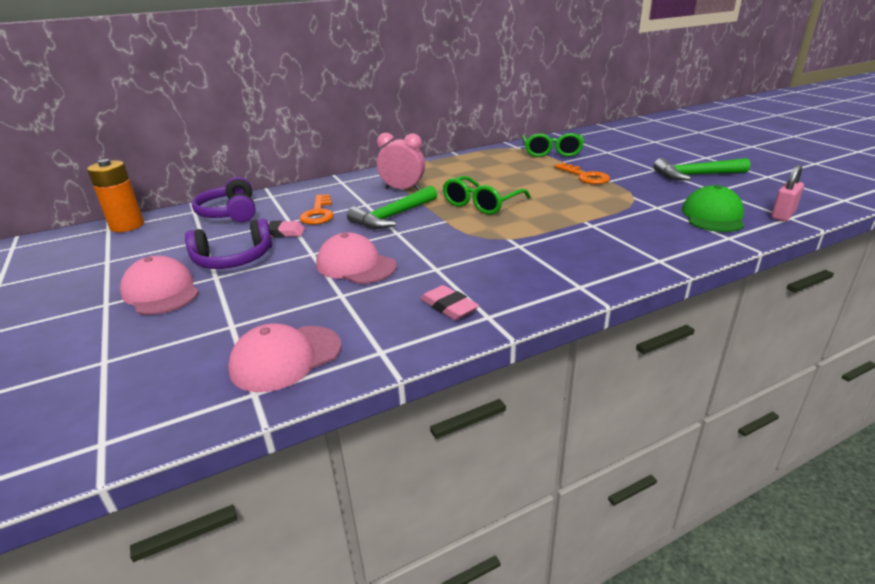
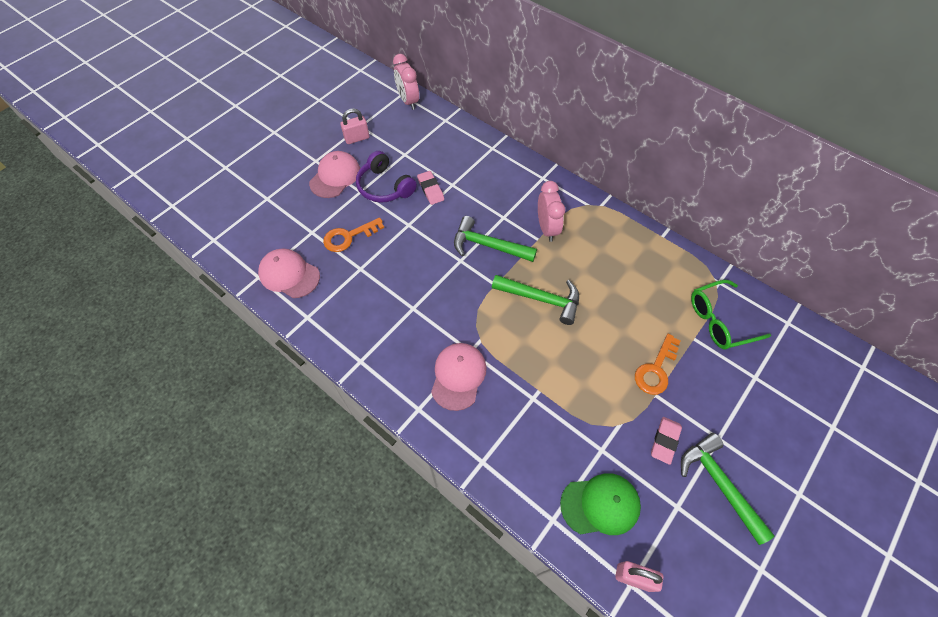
camera: 65 degrees right, 30 degrees up
(123, 266) = (357, 138): none -> pink padlock
(127, 226) = (408, 101): orange battery -> pink clock
(230, 213) = (451, 142): purple headphones -> none
(318, 213) = (473, 195): orange key -> orange key (348, 237)
(356, 265) = (400, 258): pink cap -> pink cap (458, 376)
(449, 307) = (364, 334): pink eraser -> pink eraser (665, 441)
(481, 204) = (541, 299): green glasses -> green hammer

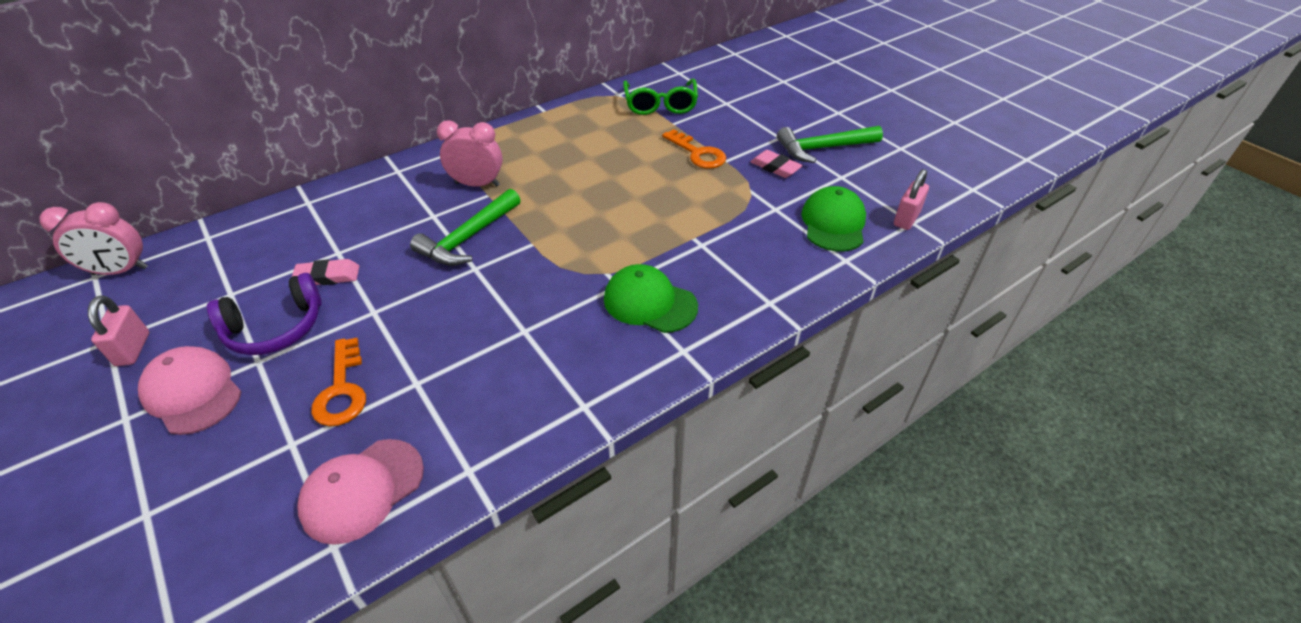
camera: 75 degrees left, 15 degrees down
(458, 376) = (649, 303): pink cap -> green cap
(541, 299) = (575, 210): green hammer -> none

